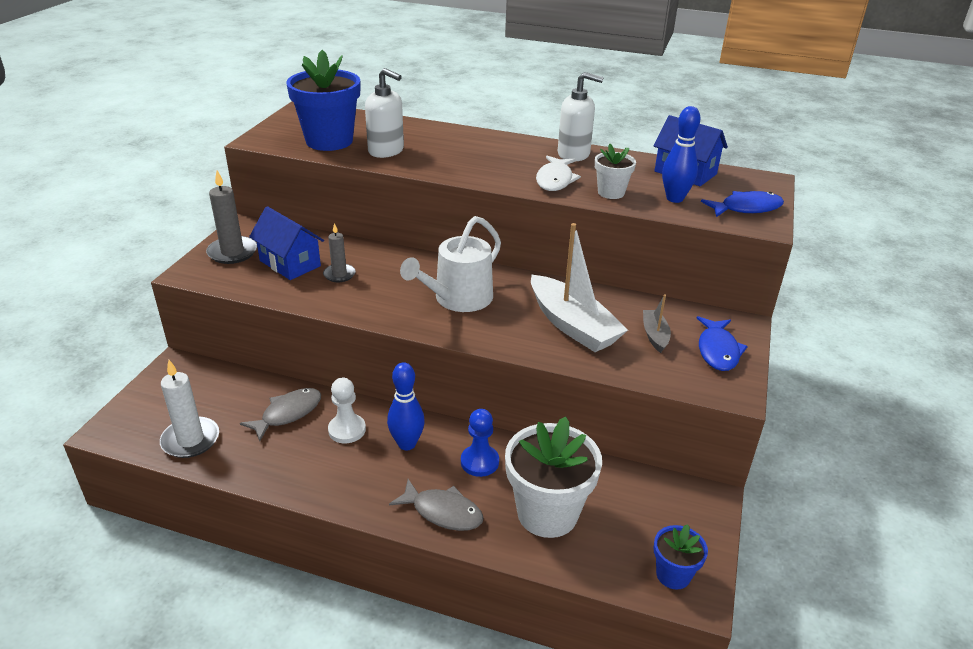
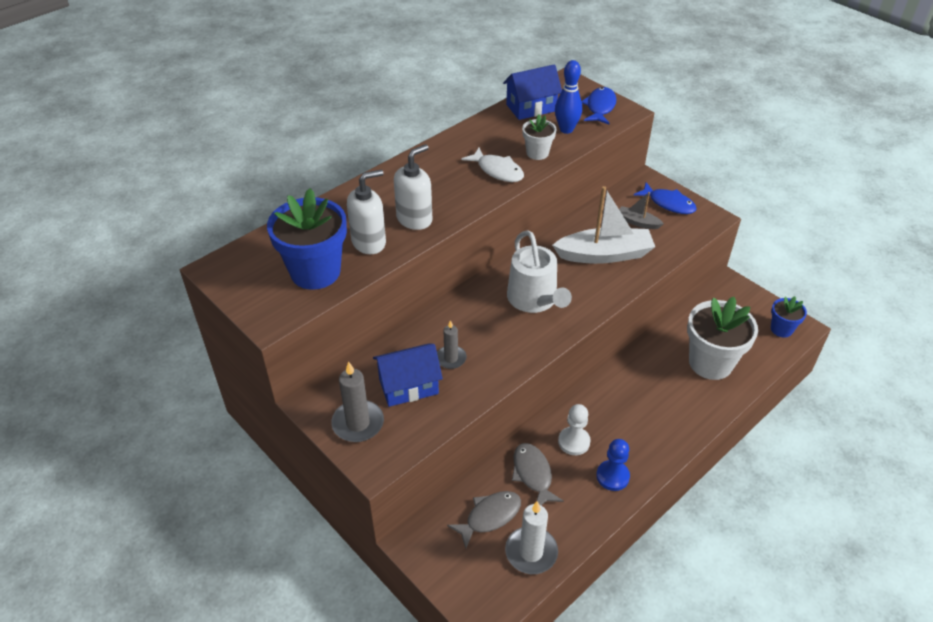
camera: 60 degrees left, 10 degrees up
(407, 444) = (608, 411): blue bowling pin -> none
(443, 512) = (686, 415): grey fish -> grey fish (489, 517)
(479, 462) = (647, 377): blue pawn -> blue pawn (612, 476)
(574, 154) = (460, 144): white soap dispenser -> white soap dispenser (414, 219)

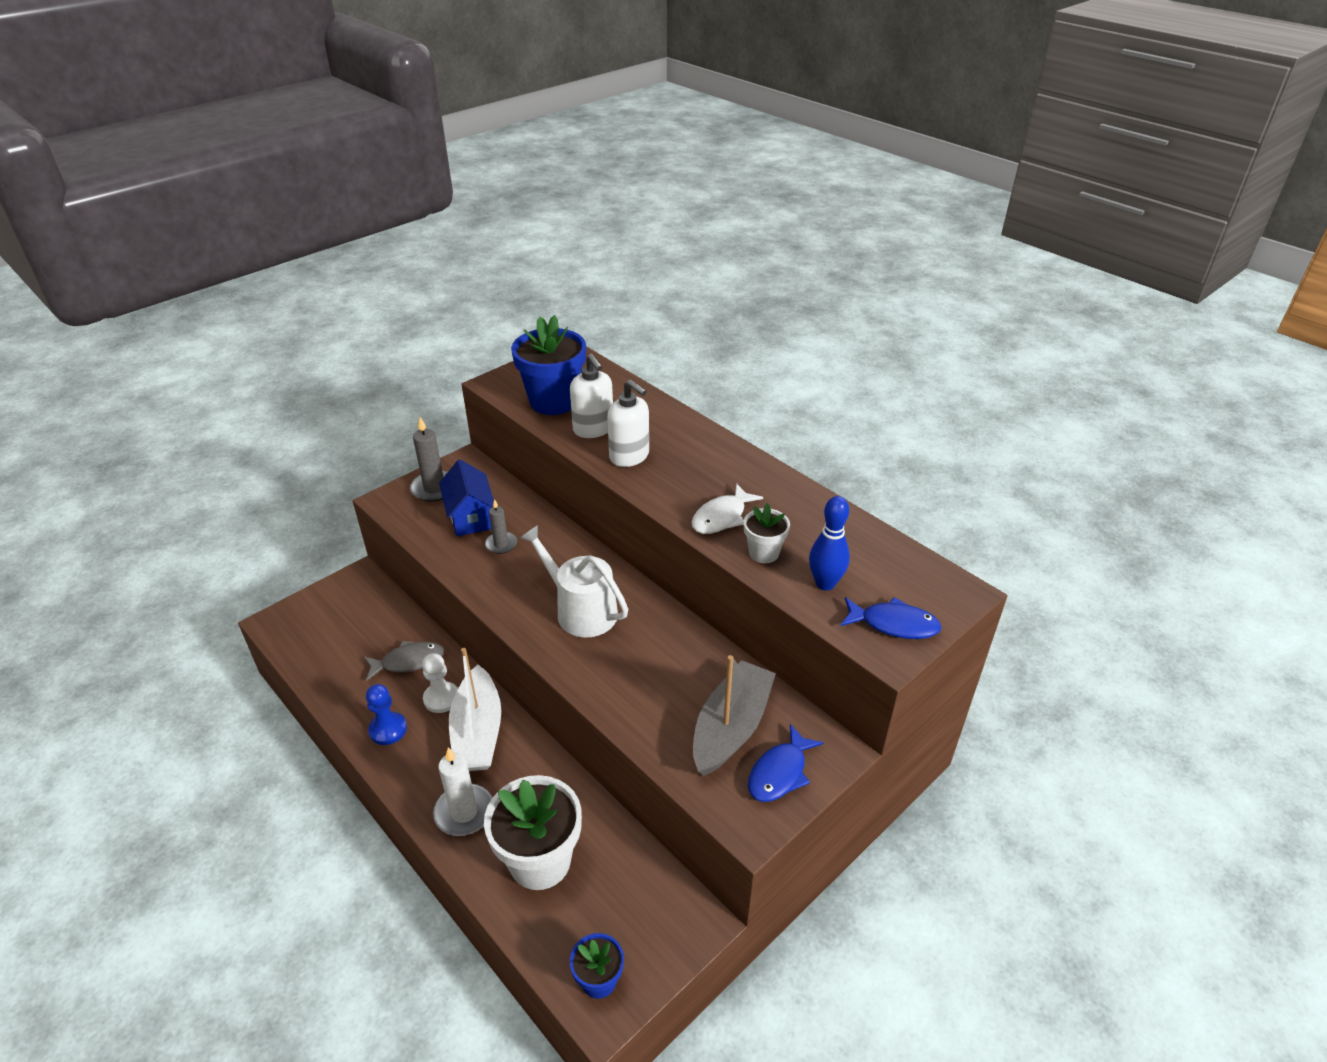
camera: 90 degrees right, 5 degrees down
(489, 517) = (369, 627): grey fish -> none
(531, 108) = (874, 551): blue house -> none
(531, 552) = (322, 656): white candle -> white candle (464, 812)
(534, 299) = (581, 610): white watering can -> white watering can turned 60 degrees clockwise
(604, 254) = (660, 683): white boat -> white boat (478, 732)
(637, 222) = (731, 727): grey boat -> grey boat, size x2.05

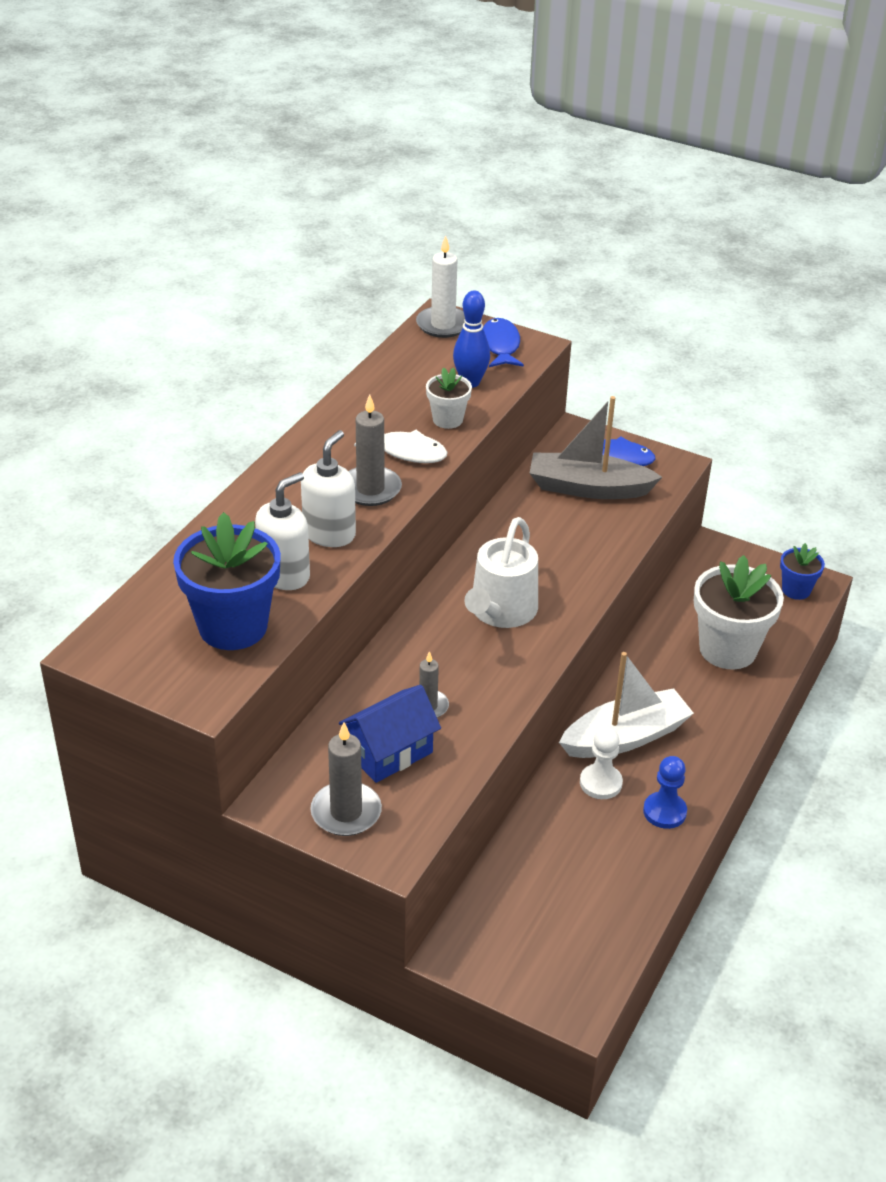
camera: 110 degrees left, 0 degrees up
(408, 661) = (567, 834): grey fish -> none
(464, 812) = (716, 715): white candle -> white candle (443, 325)
(677, 486) = (370, 489): none -> grey candle

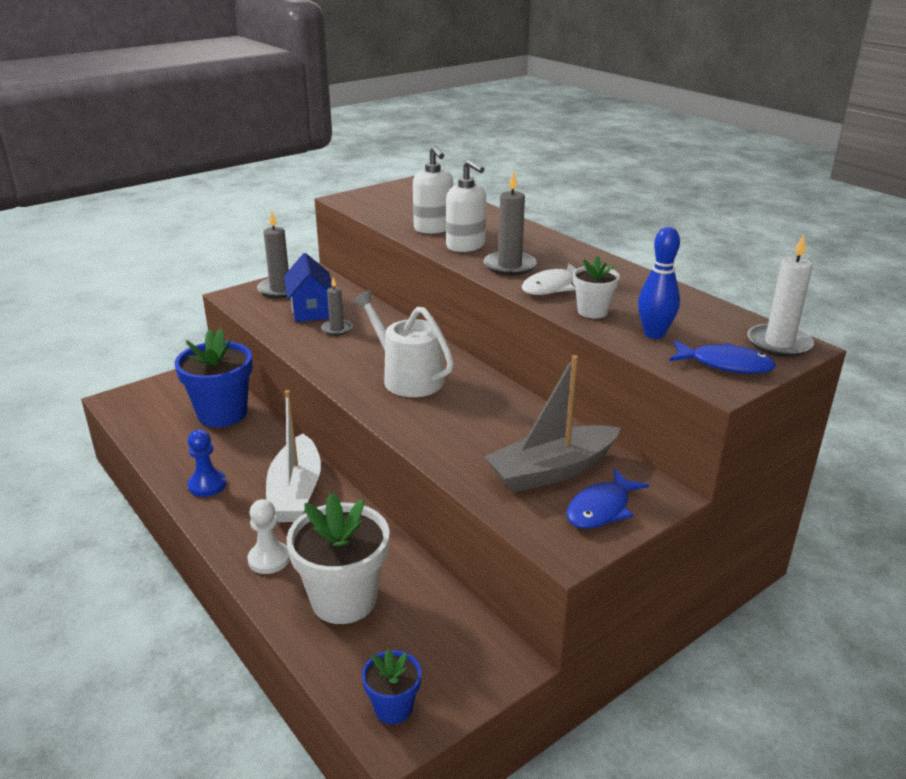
camera: 115 degrees right, 10 degrees down
(233, 626) = (398, 211): blue flower pot -> blue flower pot (222, 414)
(588, 488) = (552, 471): grey boat -> grey boat turned 150 degrees counterclockwise
(600, 783) = (264, 464): white pawn -> white pawn (269, 559)

